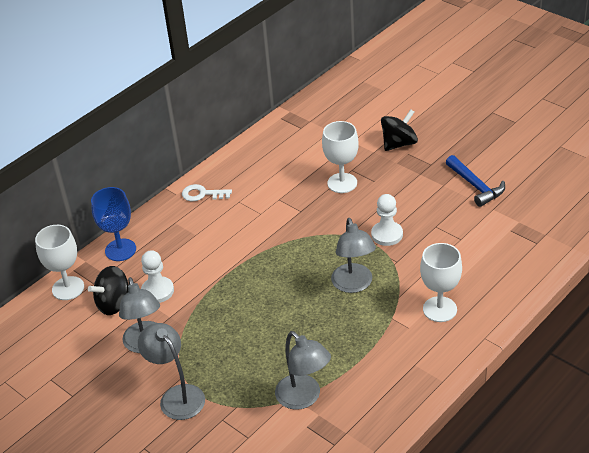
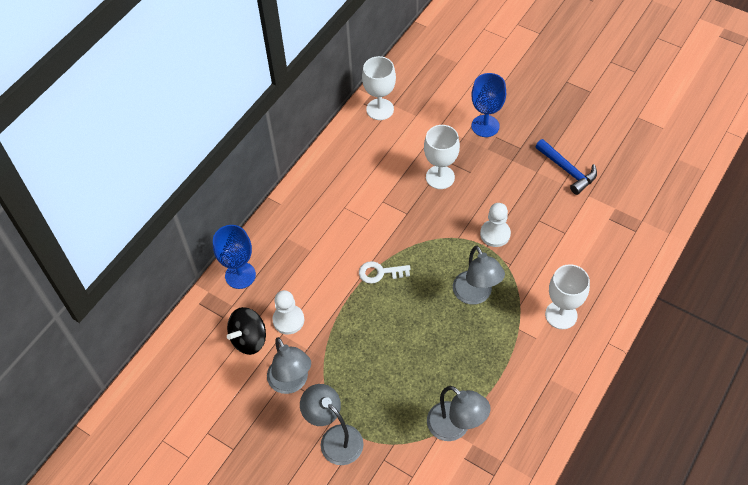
camera: 10 degrees left, 15 degrees up
(68, 288) = (199, 325): white goblet -> white goblet (380, 109)
(202, 194) = (306, 202): white key -> white key (380, 273)
(399, 144) = (485, 126): black spinning top -> blue goblet

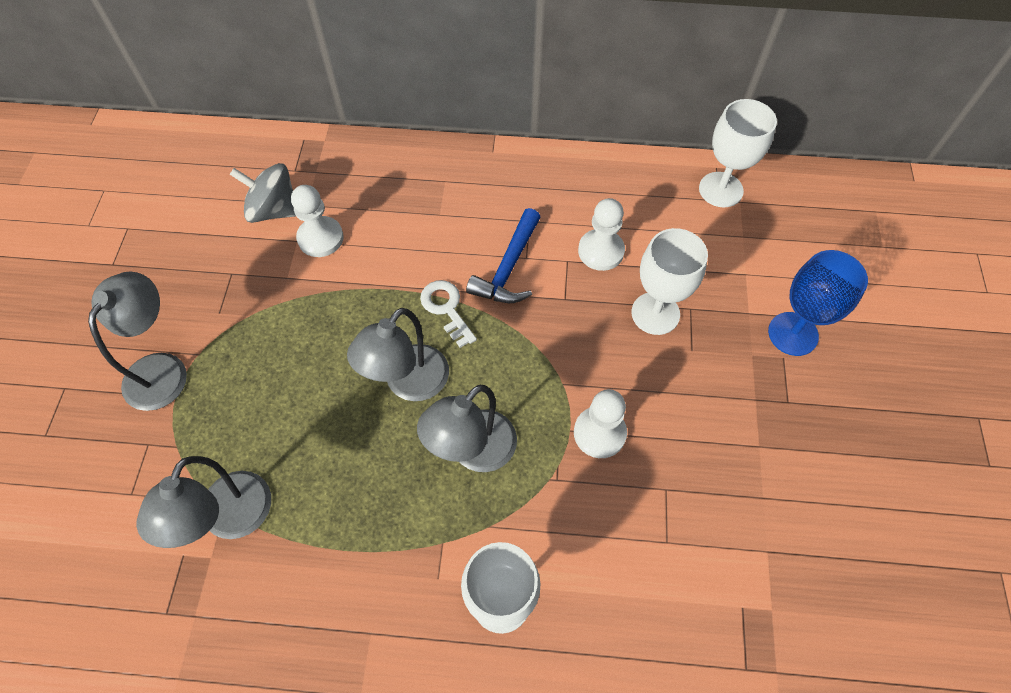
camera: 60 degrees right, 5 degrees up
(240, 275) = (363, 160): blue goblet -> none
(249, 339) = (274, 210): black spinning top -> grey spinning top
(291, 383) = (228, 283): grey lamp -> grey lamp (408, 384)
(386, 183) = (601, 251): none -> white pawn
(567, 170) = (795, 495): blue hammer -> blue hammer (508, 268)

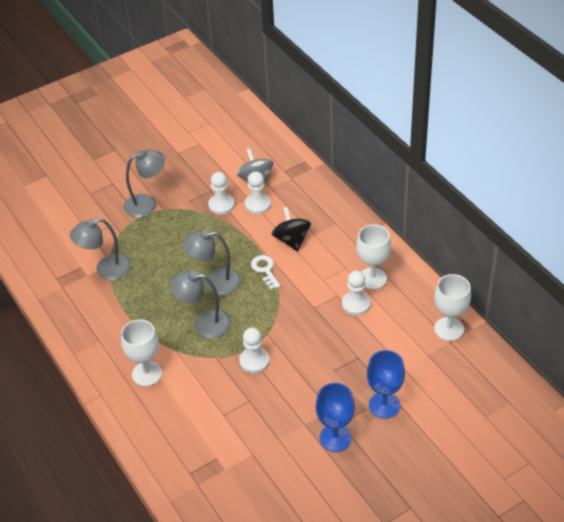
camera: 55 degrees right, 15 degrees down
(273, 279) = (221, 205): none -> white pawn
(424, 244) = (292, 240): none -> black spinning top
(446, 309) = (265, 270): white key -> white key turned 45 degrees counterclockwise
(508, 268) = (309, 277): blue hammer -> none
(655, 313) = (340, 345): white goblet -> white goblet (372, 278)
(810, 425) = (335, 438): none -> blue goblet

